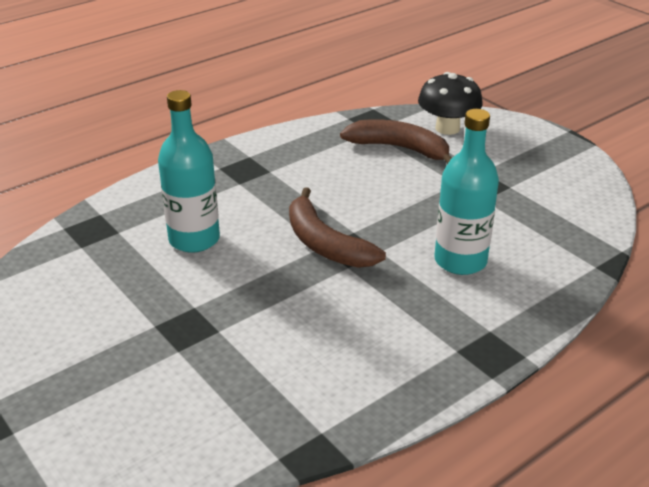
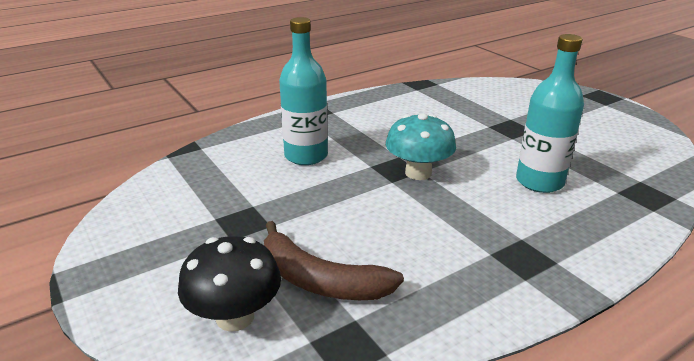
camera: 175 degrees left, 5 degrees down
(325, 244) = (418, 173): brown banana -> turquoise mushroom

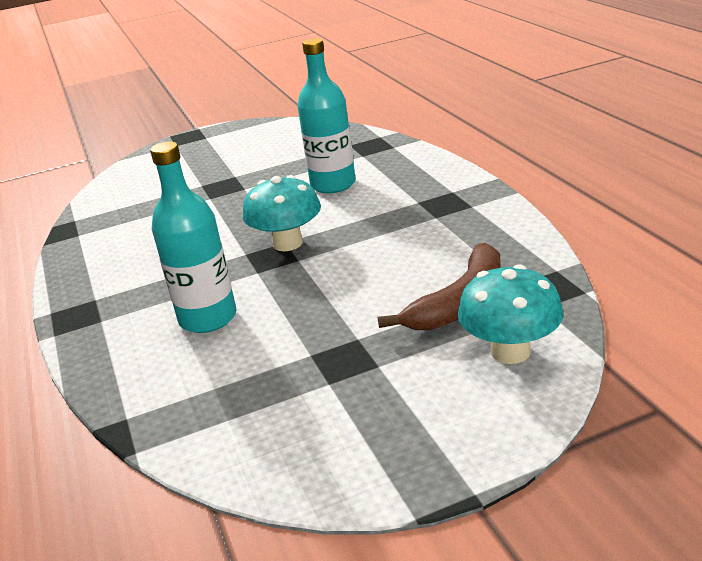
camera: 75 degrees left, 0 degrees up
(235, 317) = (510, 351): black mushroom -> turquoise mushroom

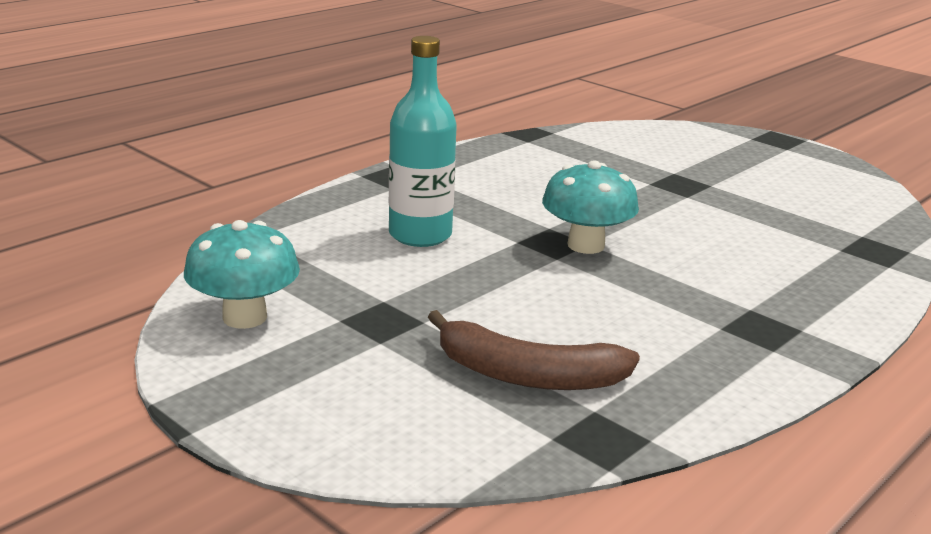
camera: 60 degrees right, 5 degrees down
(333, 184) = (744, 245): turquoise bottle -> none
(510, 351) = (442, 424): turquoise mushroom -> turquoise mushroom (244, 317)

